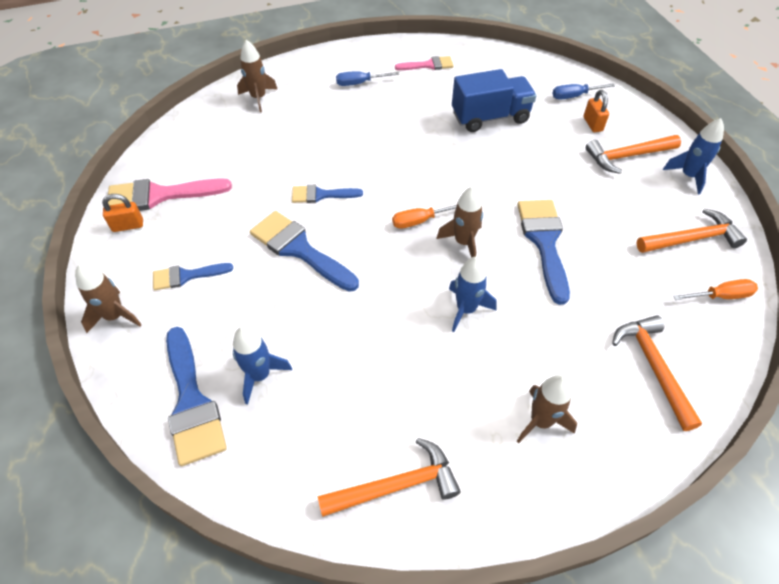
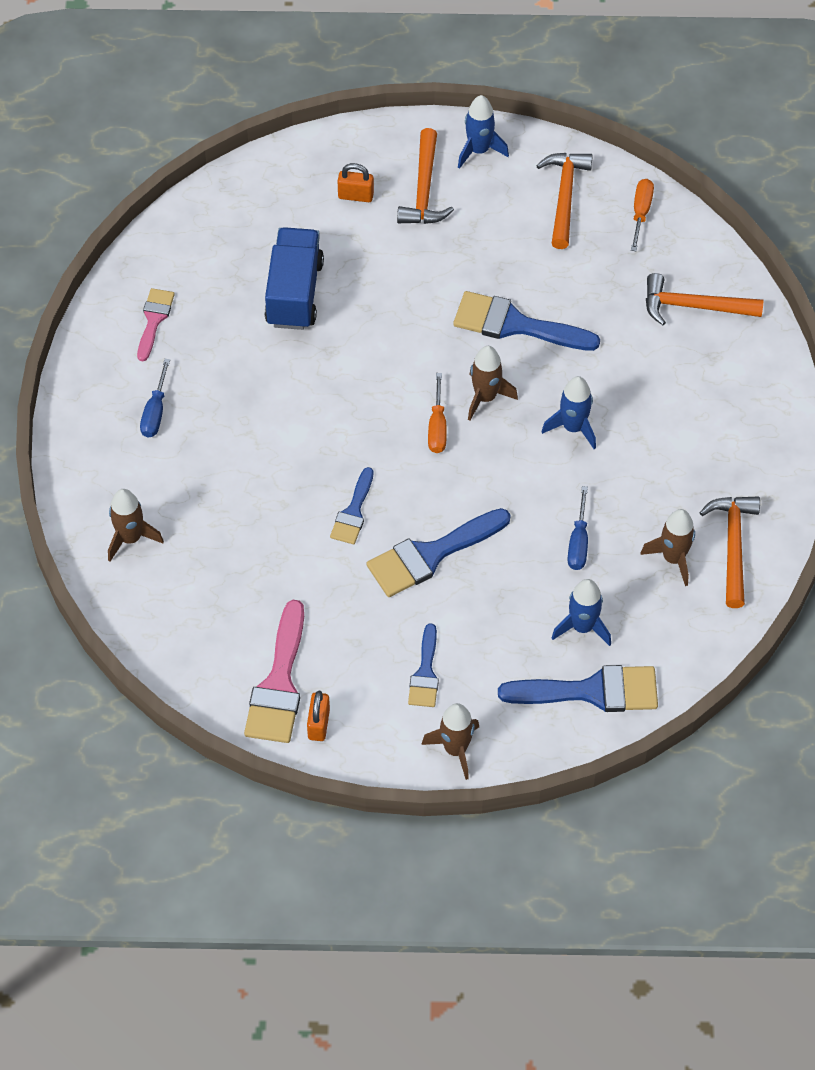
camera: 70 degrees left, 5 degrees up
(540, 421) = (713, 416): brown rocket -> brown rocket (673, 558)
(574, 96) = (296, 190): blue screwdriver -> blue screwdriver (578, 543)

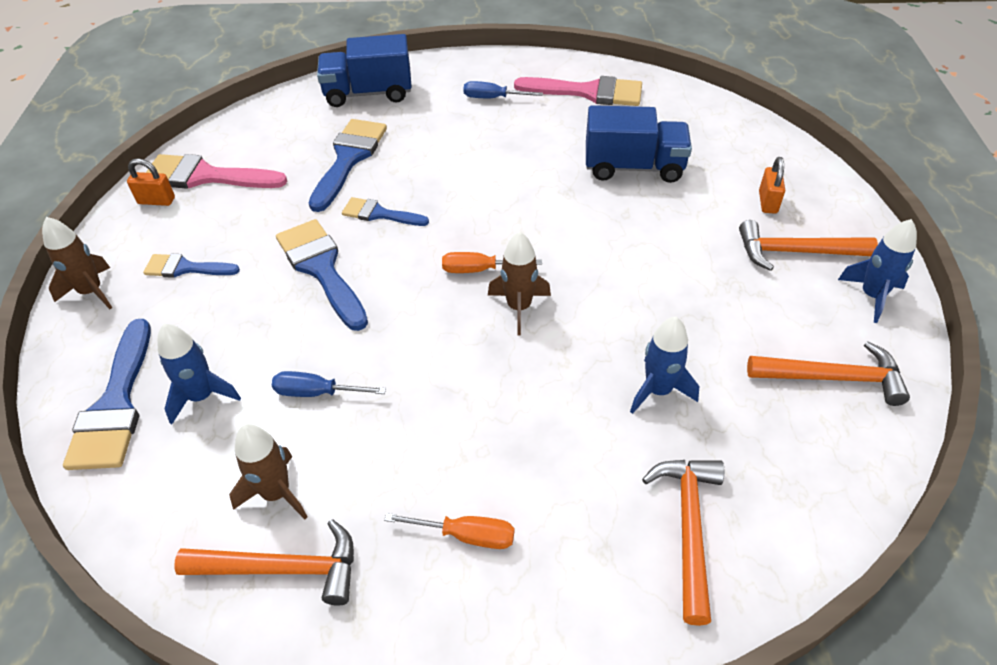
camera: 90 degrees right, 10 degrees down
(130, 538) = (368, 93): brown rocket -> blue truck
(154, 320) = (588, 92): pink brush -> pink brush, size x1.70
(515, 324) = (623, 332): blue brush -> blue brush (349, 159)
(573, 427) = (479, 387): blue rocket -> blue rocket (658, 390)
(641, 212) = (838, 463): orange screwdriver -> orange screwdriver (467, 535)

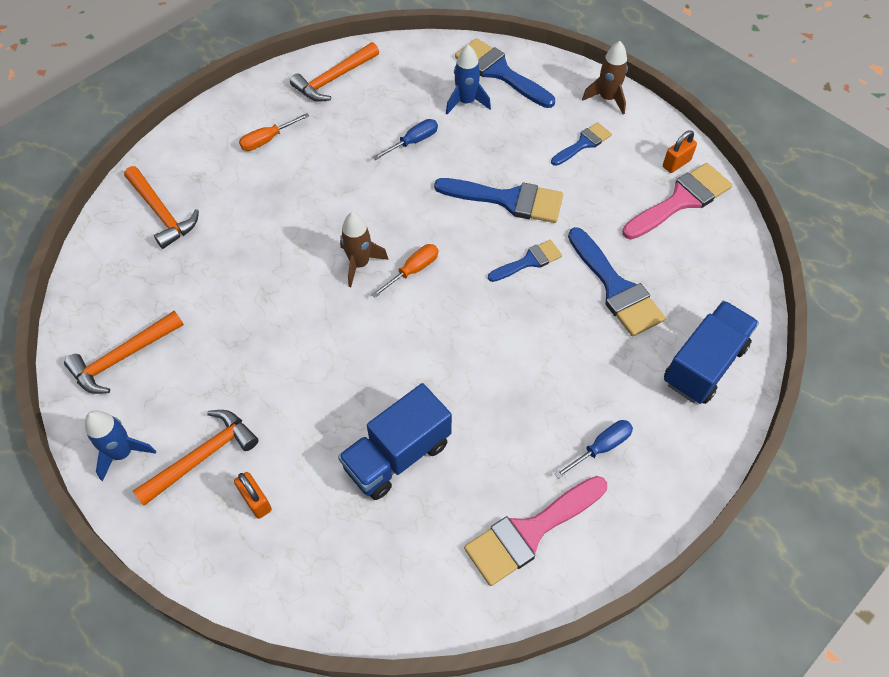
camera: 135 degrees right, 10 degrees up
(276, 493) = (373, 96): brown rocket -> none
(658, 390) = (228, 272): blue rocket -> none

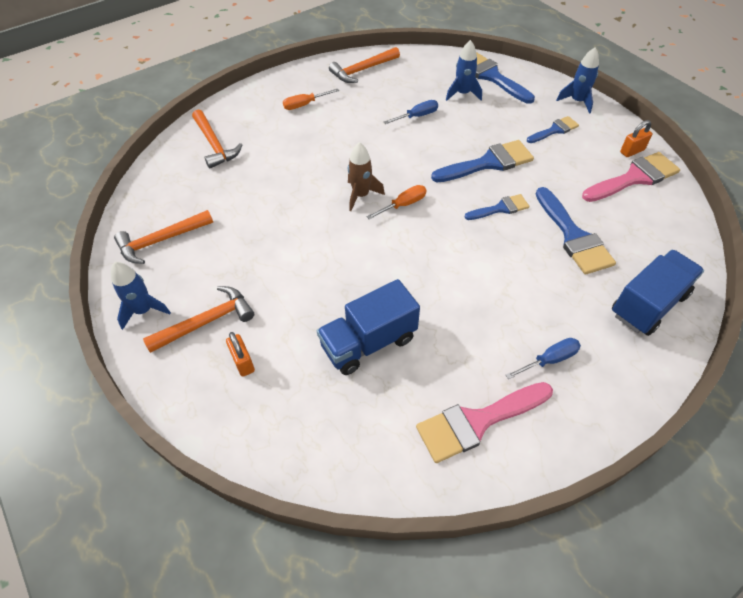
camera: 10 degrees right, 5 degrees down
(508, 200) = (488, 163): blue brush -> blue brush turned 45 degrees counterclockwise
(607, 98) = (577, 101): brown rocket -> blue rocket

